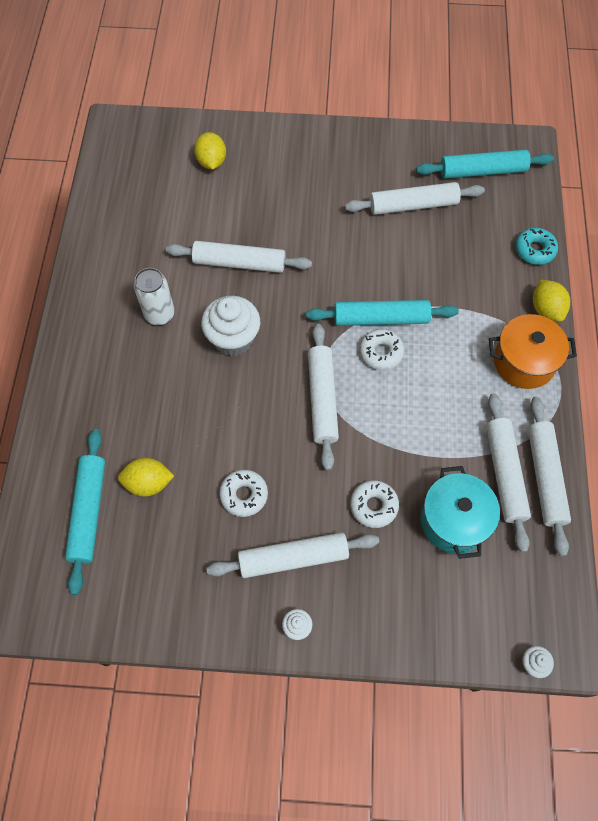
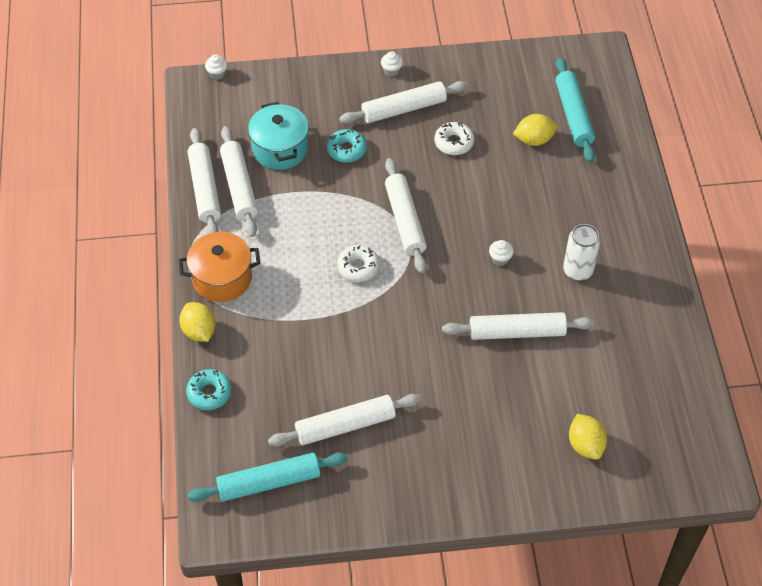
camera: 170 degrees right, 10 degrees down
(233, 339) = (500, 259): white cupcake -> white cupcake, size x0.45
(373, 506) = (346, 150): white donut -> turquoise donut
(381, 319) = (363, 298): turquoise rolling pin -> none

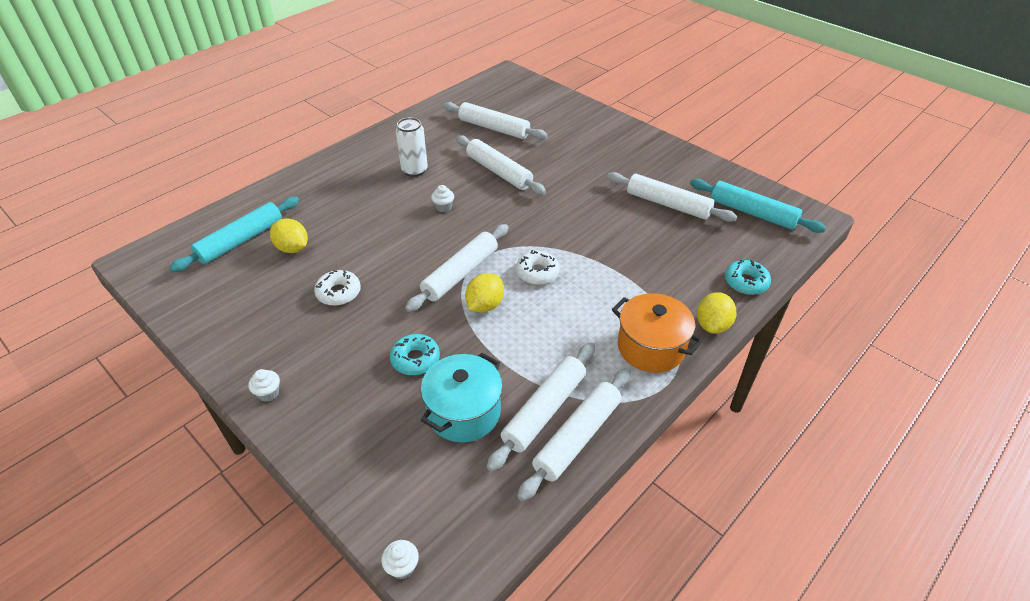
camera: 130 degrees left, 10 degrees down
(404, 109) = (321, 350): white rolling pin -> white rolling pin (494, 128)
(585, 445) = (546, 115): yellow lemon -> yellow lemon (485, 305)

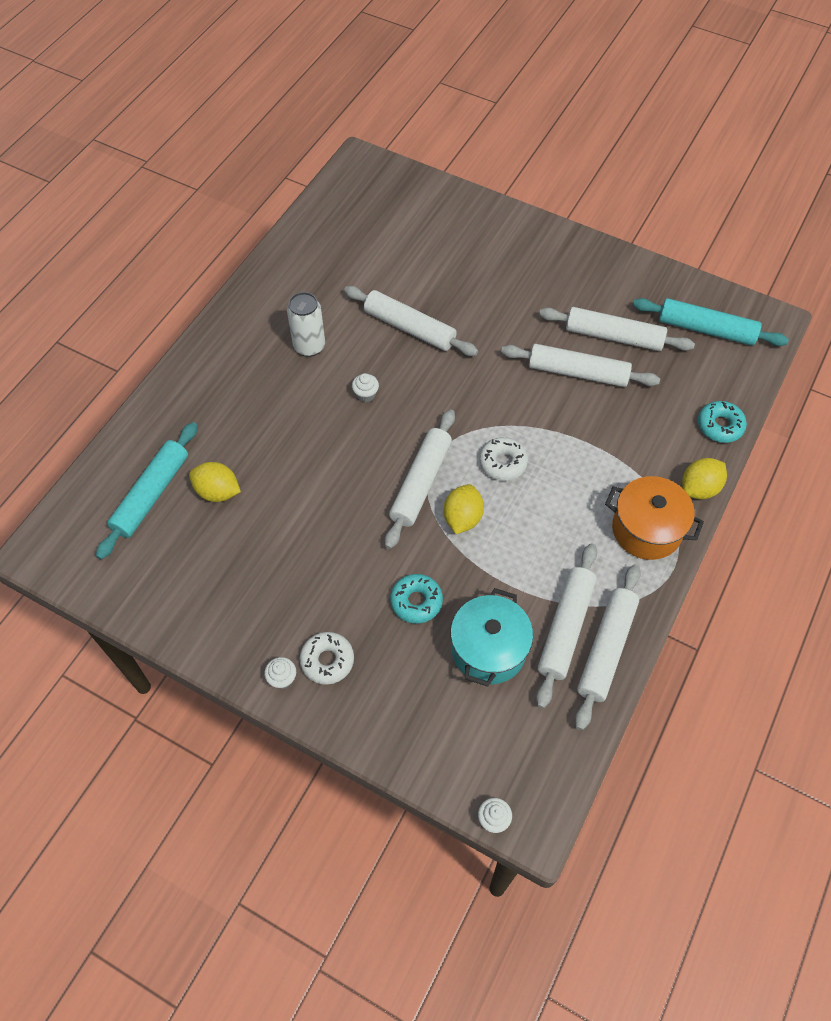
camera: 15 degrees left, 15 degrees up
(338, 293) = (298, 539): white donut -> white donut (327, 660)
(494, 128) = (378, 259): white rolling pin -> white rolling pin (578, 372)
(712, 325) = (699, 488): yellow lemon -> yellow lemon turned 45 degrees clockwise

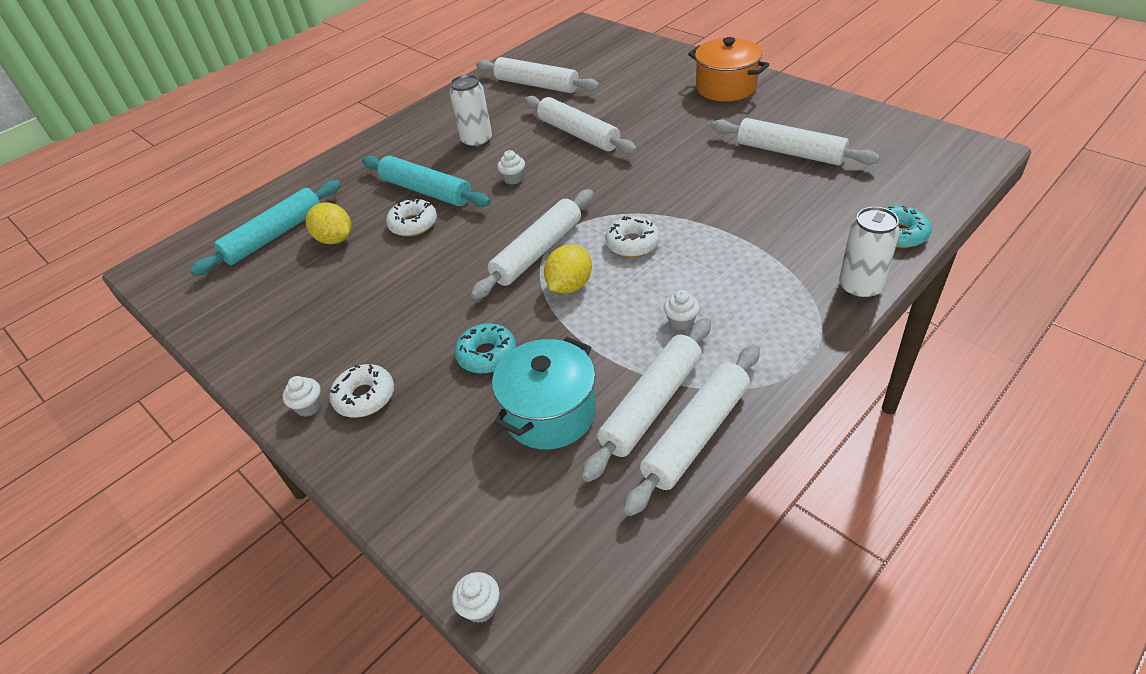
camera: 20 degrees right, 15 degrees down
(288, 463) = (413, 224): none -> white donut
(567, 543) = (681, 322): none -> white cupcake
(578, 372) = (741, 177): white rolling pin -> white rolling pin (537, 85)
(646, 529) = (783, 320): orange pot -> orange pot (726, 87)
(699, 488) = (860, 288): yellow lemon -> white can
(706, 329) = (898, 153): turquoise rolling pin -> turquoise rolling pin (426, 191)

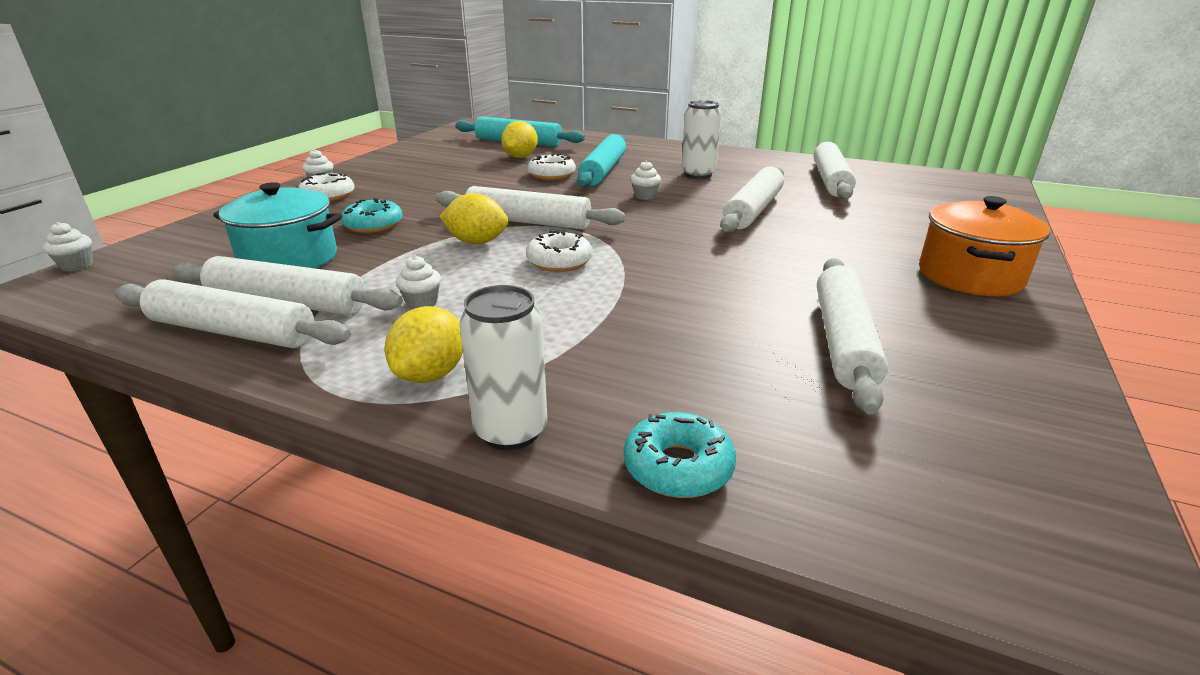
camera: 65 degrees right, 15 degrees down
(790, 319) = (430, 374): none -> yellow lemon

